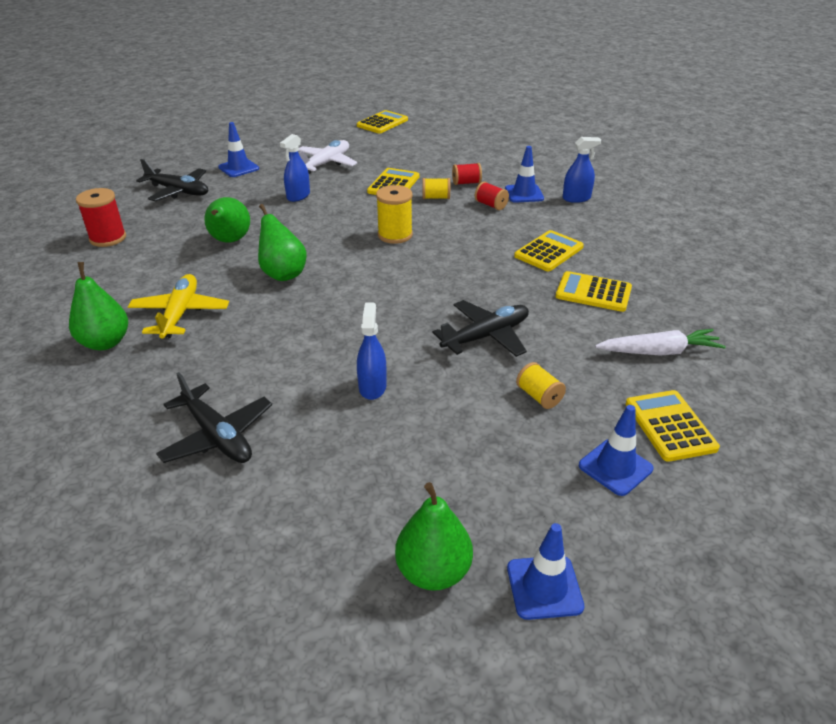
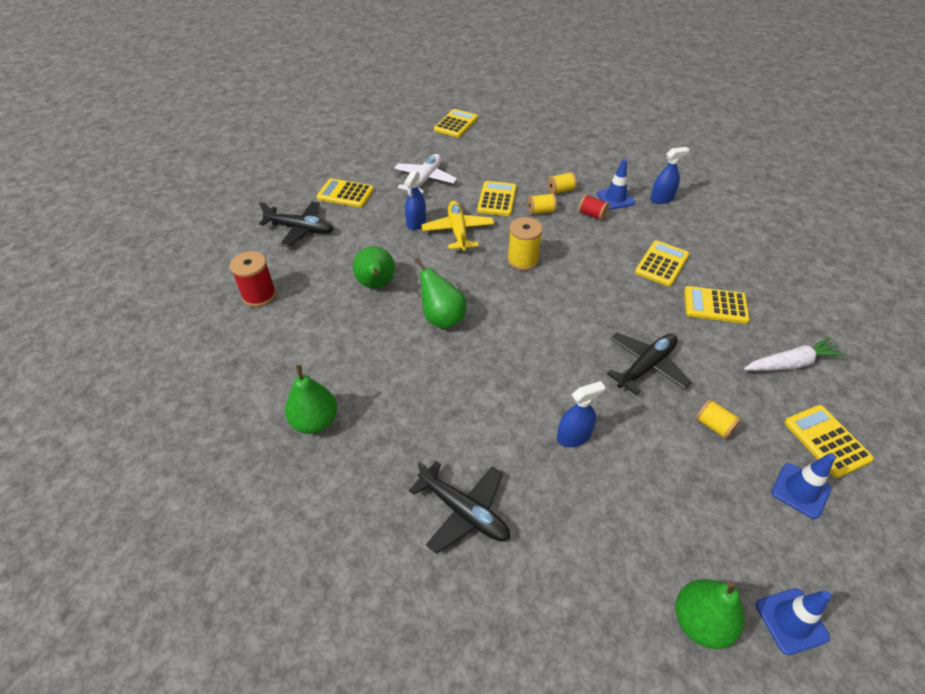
camera: 10 degrees left, 10 degrees up
(180, 313) = (369, 378): yellow plane -> yellow plane (458, 231)
(239, 168) = (345, 194): blue traffic cone -> yellow calculator
(372, 387) = (573, 436): blue spray bottle -> blue spray bottle turned 75 degrees clockwise
(466, 183) = (560, 190): red spool -> yellow spool

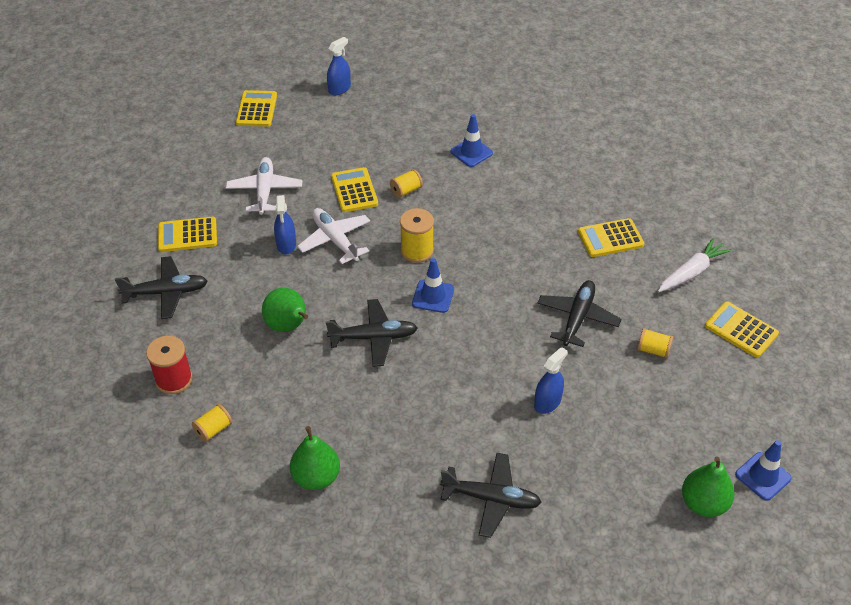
camera: 25 degrees left, 0 degrees up
(442, 318) = (374, 337): green pear -> black plane
(458, 231) = (335, 240): yellow plane -> white plane
(560, 190) = (413, 160): yellow spool -> yellow spool (213, 429)
(592, 215) = (458, 179): red spool -> none
(661, 199) = (515, 139): blue spray bottle -> blue spray bottle (339, 89)
(661, 264) = (546, 211): yellow calculator -> none
(800, 490) = (736, 378): blue traffic cone -> blue traffic cone (433, 296)

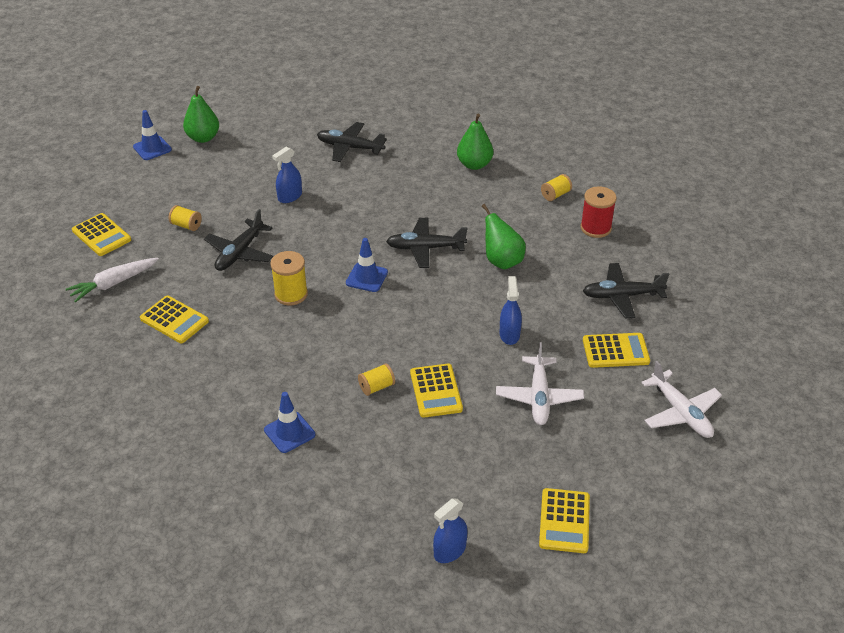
camera: 175 degrees left, 5 degrees down
(335, 240) = (458, 336): white plane -> white plane (681, 412)
(417, 251) = (375, 320): yellow spool -> yellow spool (291, 294)
(610, 238) = (174, 320): yellow calculator -> yellow calculator turned 45 degrees clockwise

